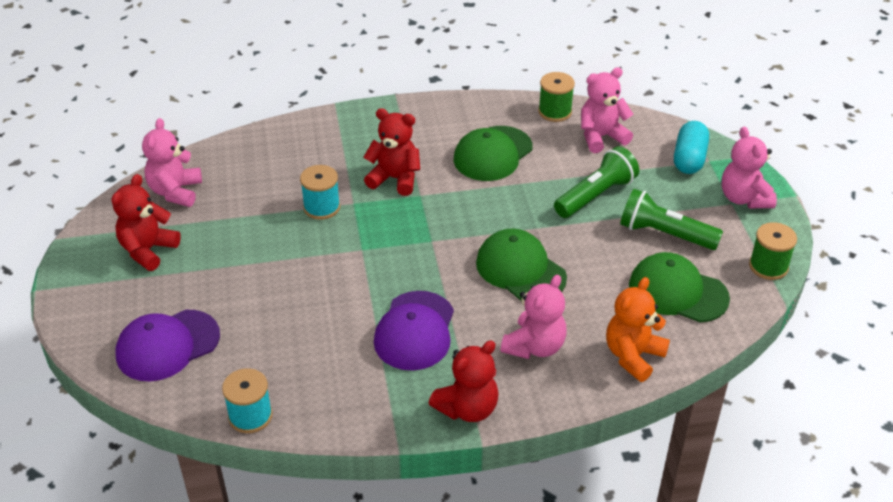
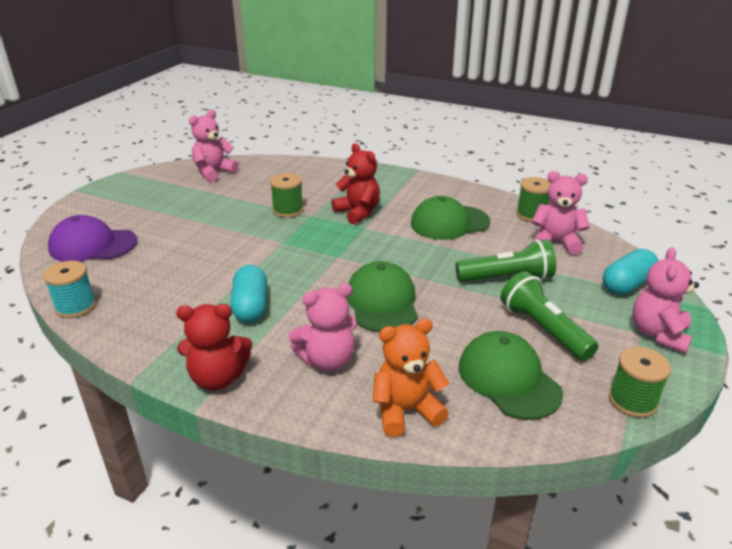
camera: 35 degrees right, 10 degrees down
(148, 250) = (157, 194): red teddy bear -> none
(321, 207) = (288, 210): turquoise spool -> green spool
(415, 331) = (250, 306): purple cap -> turquoise capsule

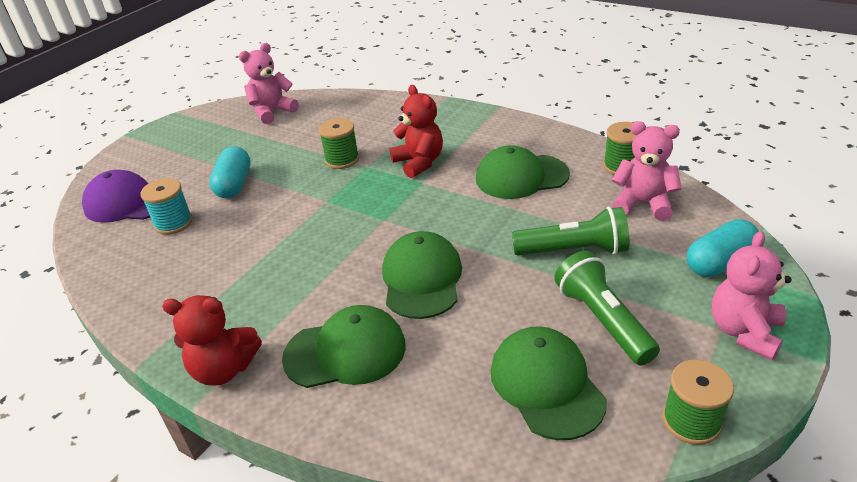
camera: 10 degrees right, 5 degrees up
(75, 306) = (97, 276): turquoise spool -> turquoise spool (173, 223)
(250, 306) = (277, 281): turquoise capsule -> turquoise capsule (234, 184)
(327, 360) = (345, 351): pink teddy bear -> green cap
(406, 410) = (419, 420): orange teddy bear -> none

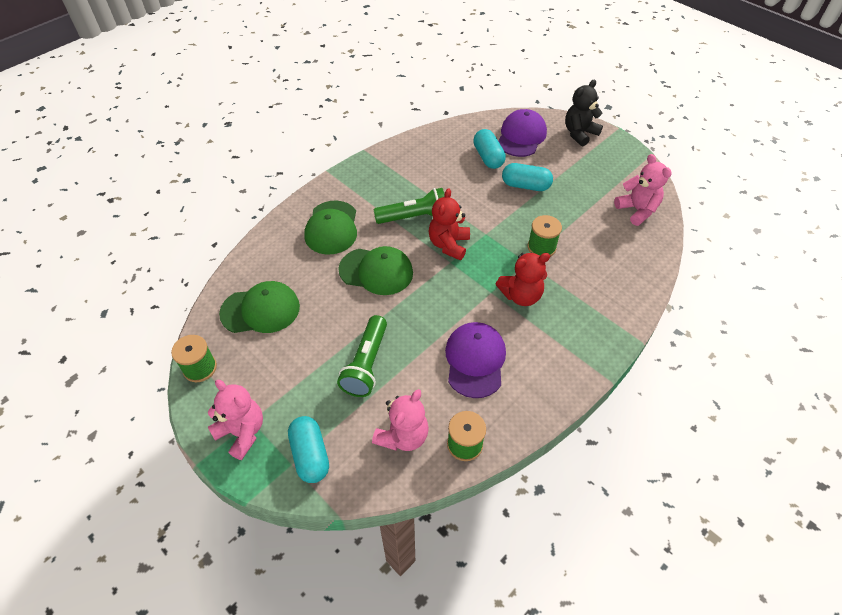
camera: 100 degrees right, 15 degrees up
(131, 159) = (579, 133): none -> black teddy bear
(173, 223) = (488, 157): turquoise spool -> turquoise capsule
(224, 369) = (344, 180): red teddy bear -> red teddy bear (449, 244)
(521, 177) = (475, 360): green cap -> purple cap
(602, 320) = (293, 355): green flashlight -> green flashlight (414, 217)

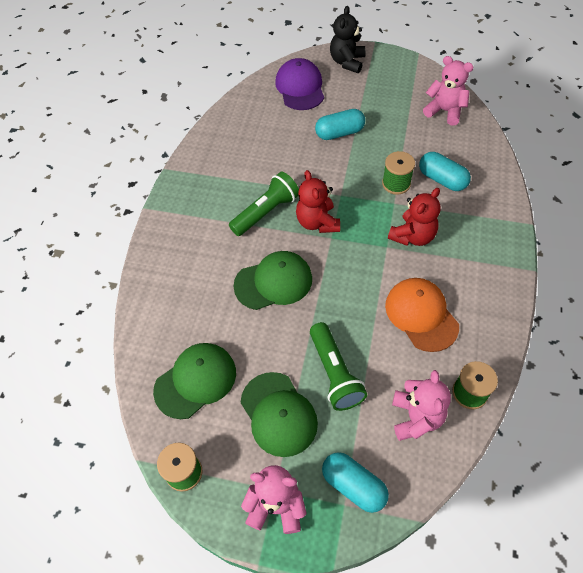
camera: 30 degrees left, 5 degrees up
(332, 228) = (197, 262): green cap -> green cap (278, 414)
(475, 360) = (421, 315): purple cap -> orange cap
(488, 157) = (286, 121): turquoise capsule -> turquoise capsule (442, 179)

